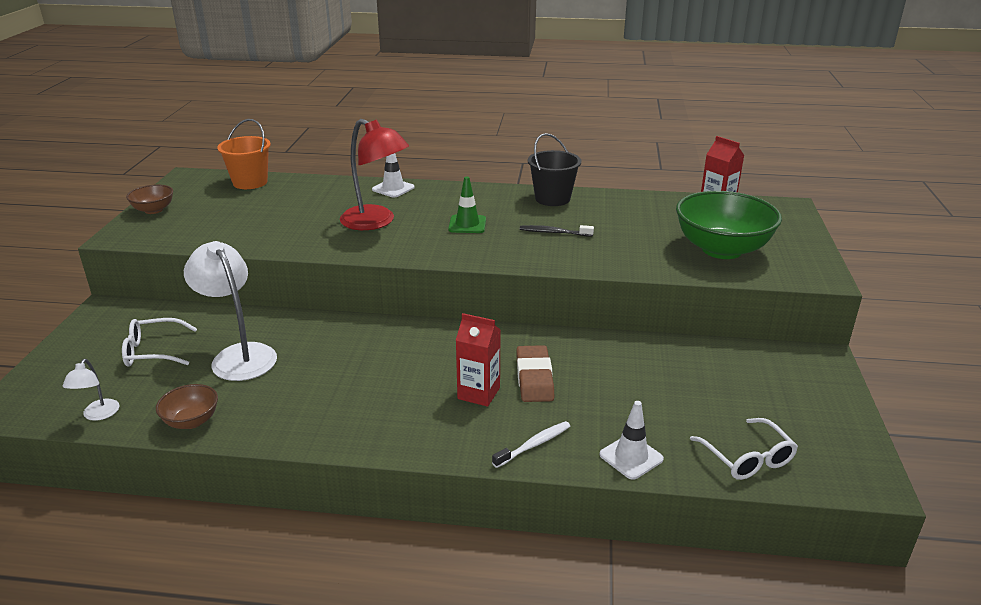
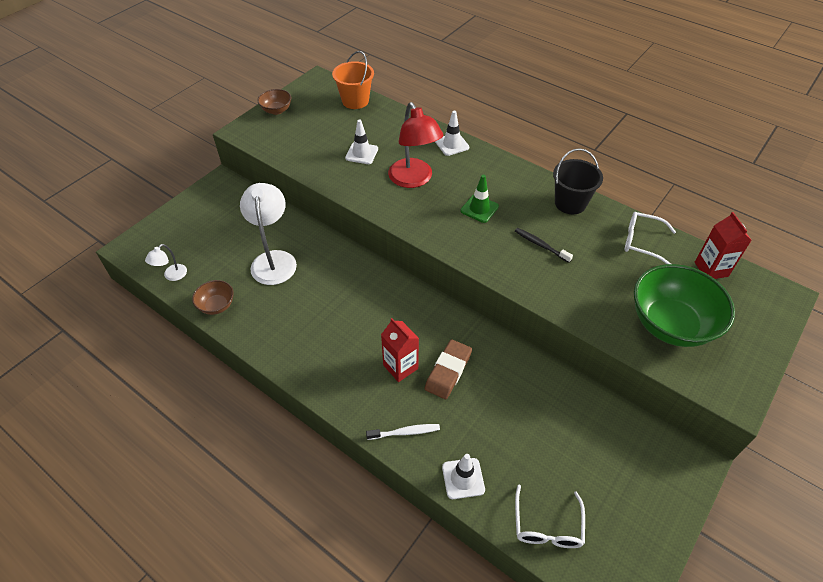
camera: 30 degrees right, 20 degrees up
(153, 351) = (228, 233): white glasses -> white glasses (642, 242)
(295, 218) = (361, 153): none -> white traffic cone

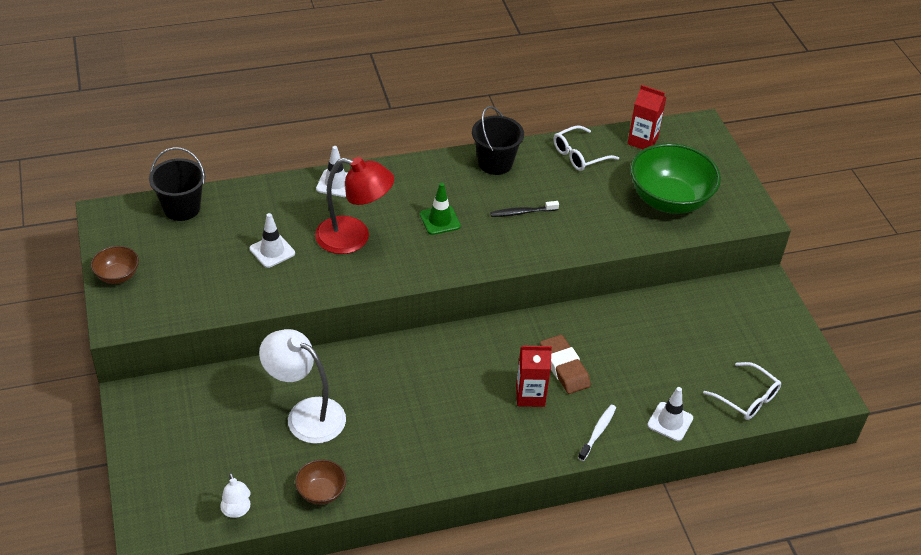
camera: 55 degrees left, 5 degrees down
(355, 101) = (182, 208): orange bucket -> black bucket

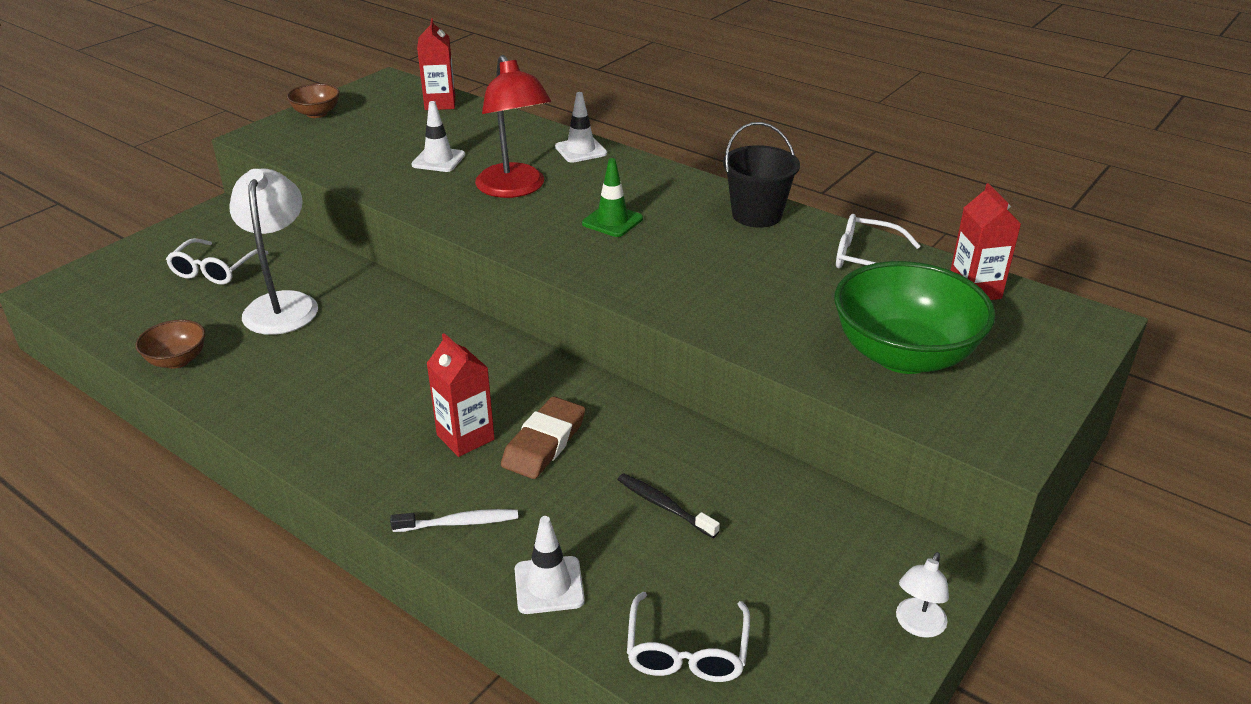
camera: 55 degrees right, 10 degrees down
(182, 208) = (440, 103): black bucket -> red carton
(220, 432) = (214, 270): none -> white glasses
(237, 511) = (113, 324): white lamp -> white lamp (917, 625)
(522, 212) = (704, 262): black toothbrush -> black toothbrush (664, 506)

